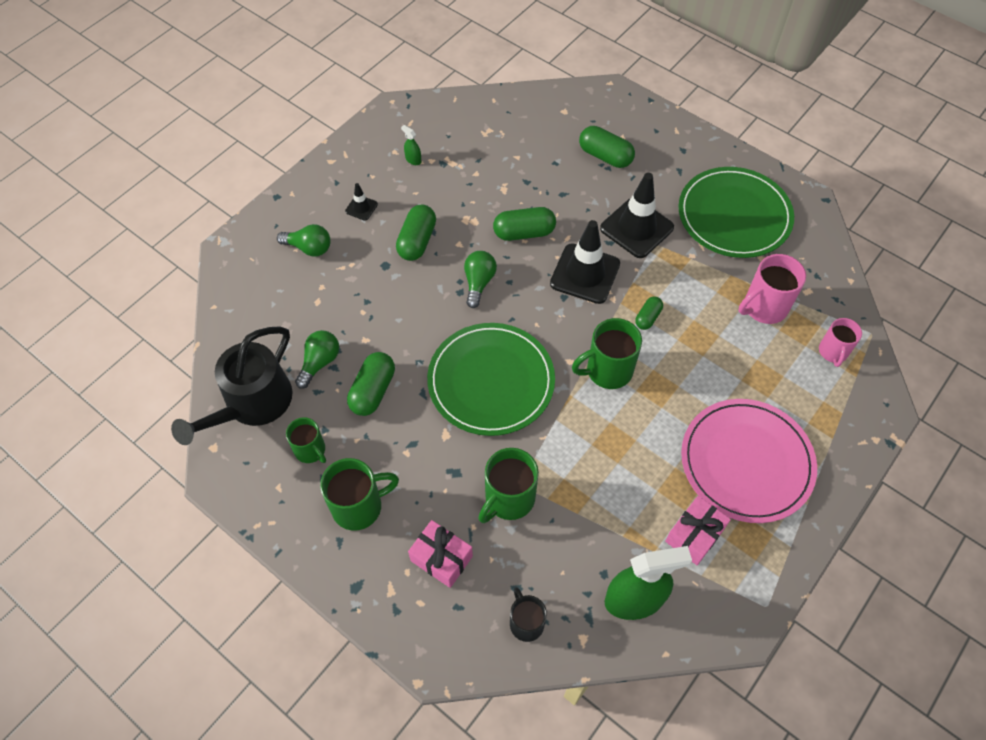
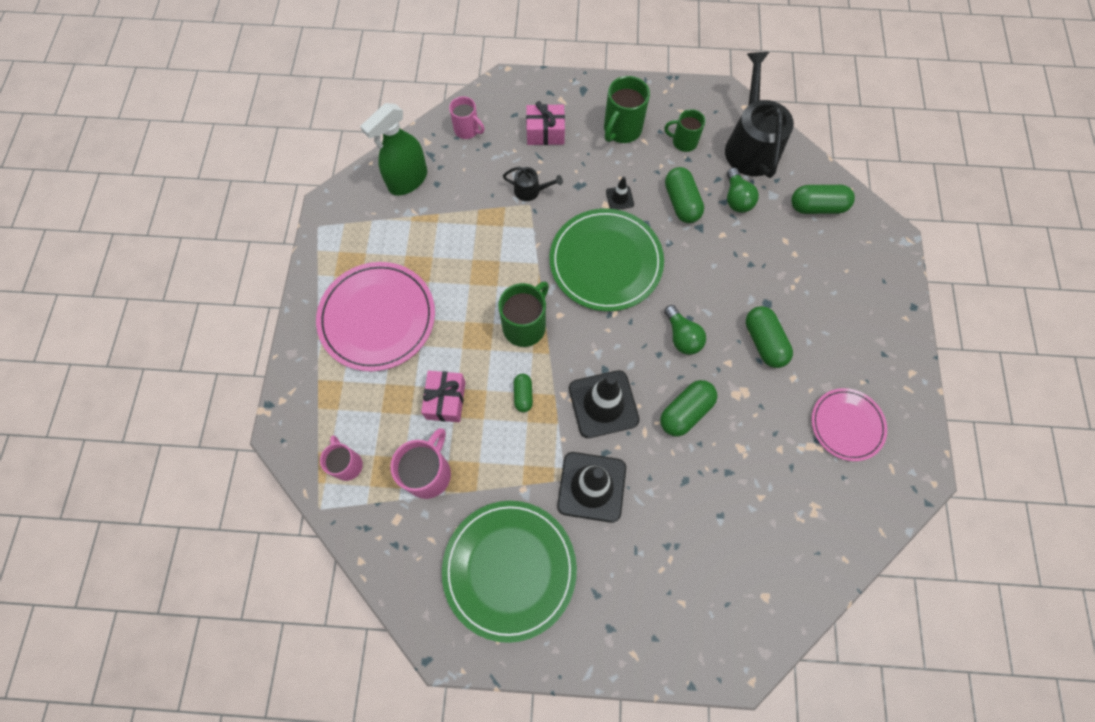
camera: 145 degrees right, 10 degrees up
(309, 248) = (838, 279): green light bulb -> none
(361, 208) = (838, 343): black traffic cone -> black traffic cone (619, 198)
(413, 160) = (847, 425): green spray bottle -> pink plate
(508, 499) = (530, 190): green mug -> black watering can
(526, 622) = (467, 130): black mug -> pink mug
(605, 156) = (680, 560): green capsule -> green capsule (817, 207)
(694, 535) = (389, 242): pink gift -> pink gift (446, 400)

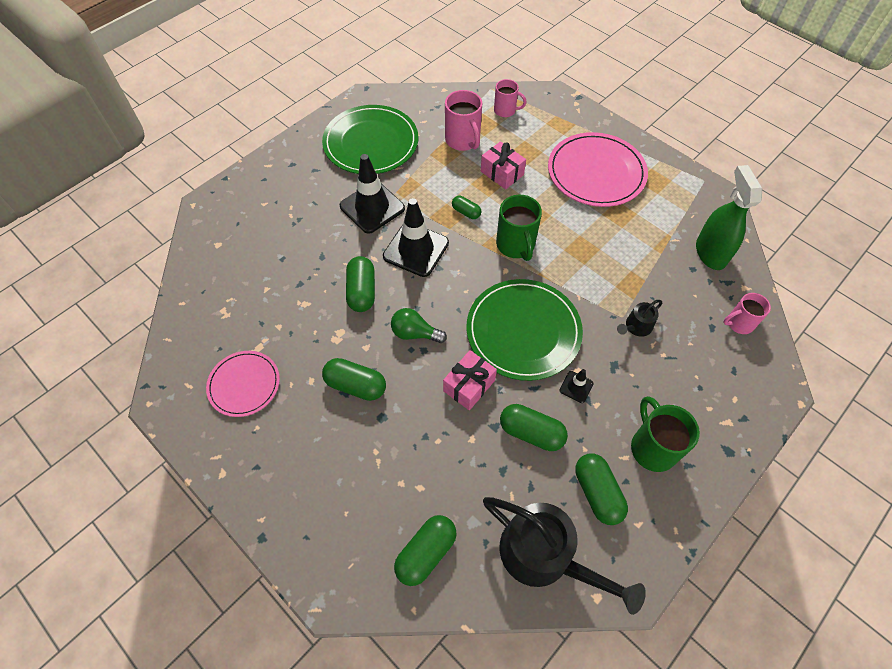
camera: 130 degrees right, 10 degrees down
(545, 132) = (694, 380): pink gift -> pink gift (469, 385)
(683, 142) = (597, 493): green mug -> green capsule
(736, 198) = (496, 484): green light bulb -> none

